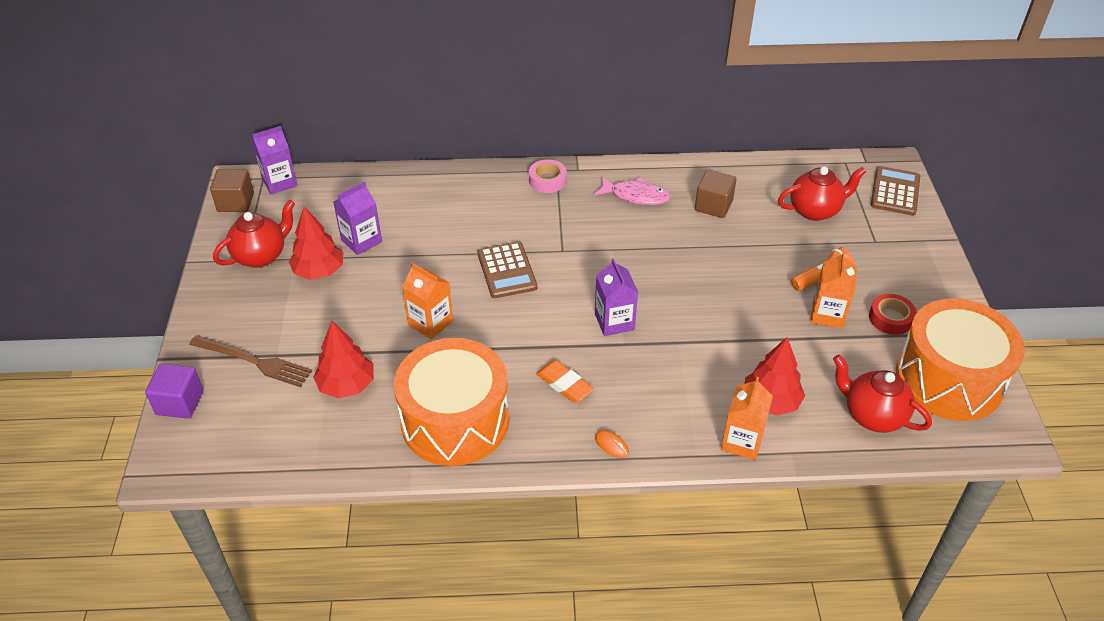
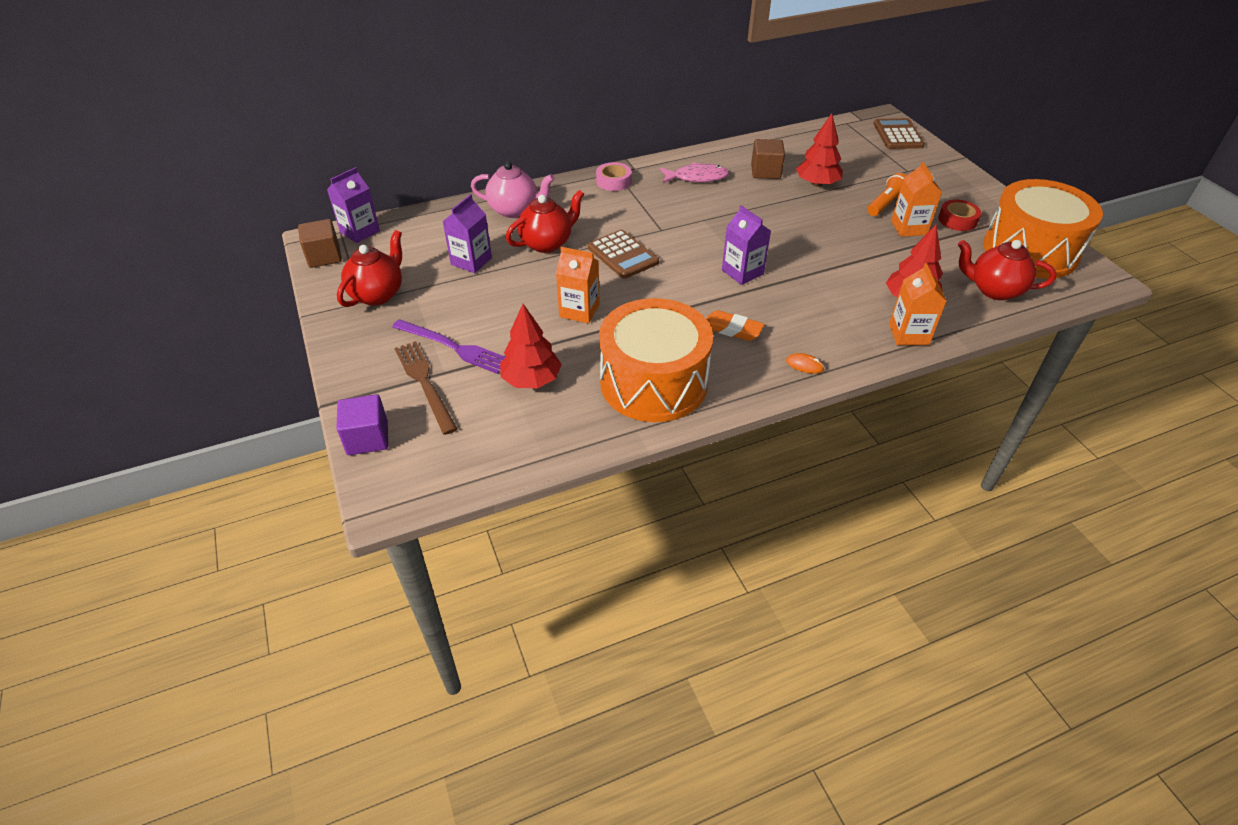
camera: 20 degrees left, 0 degrees up
(254, 361) = (425, 383): brown fork -> brown fork turned 120 degrees counterclockwise
(297, 331) = (453, 347): none -> purple fork
(319, 271) = (445, 294): red tree -> red tree (817, 184)
(432, 192) = (514, 210): none -> pink teapot
(815, 210) = (847, 159): red teapot -> red teapot (547, 243)

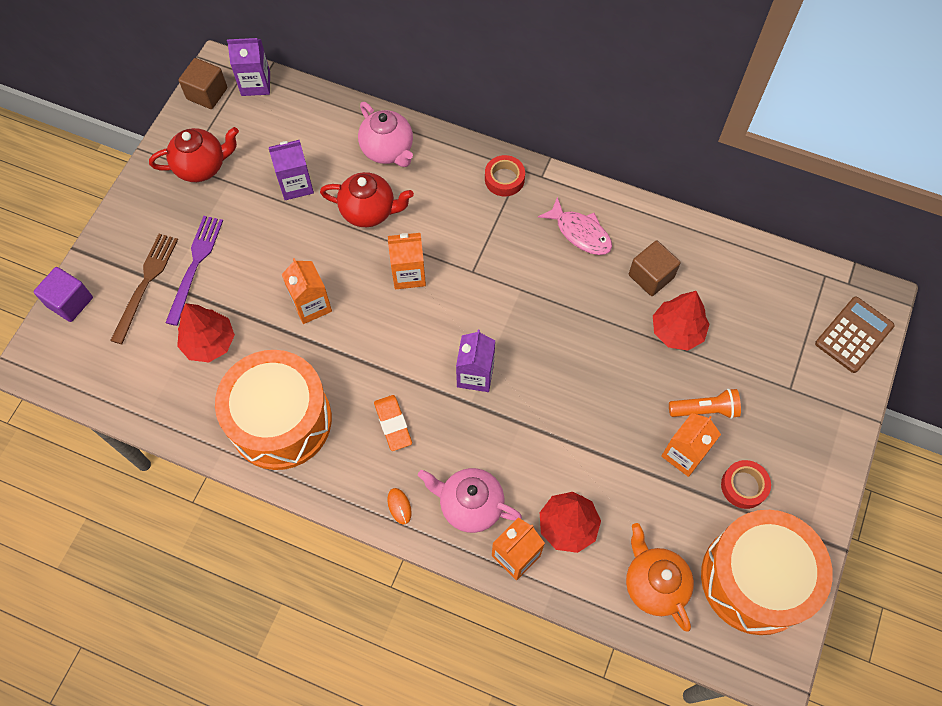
camera: 45 degrees right, 20 degrees up
(453, 347) = (195, 265): purple fork -> purple fork turned 150 degrees counterclockwise
(613, 181) = (504, 179): pink tape -> red tape
(622, 255) = (408, 274): brown calculator -> orange carton
(844, 332) = (470, 505): none -> pink teapot
(994, 290) = (654, 584): red teapot -> orange teapot

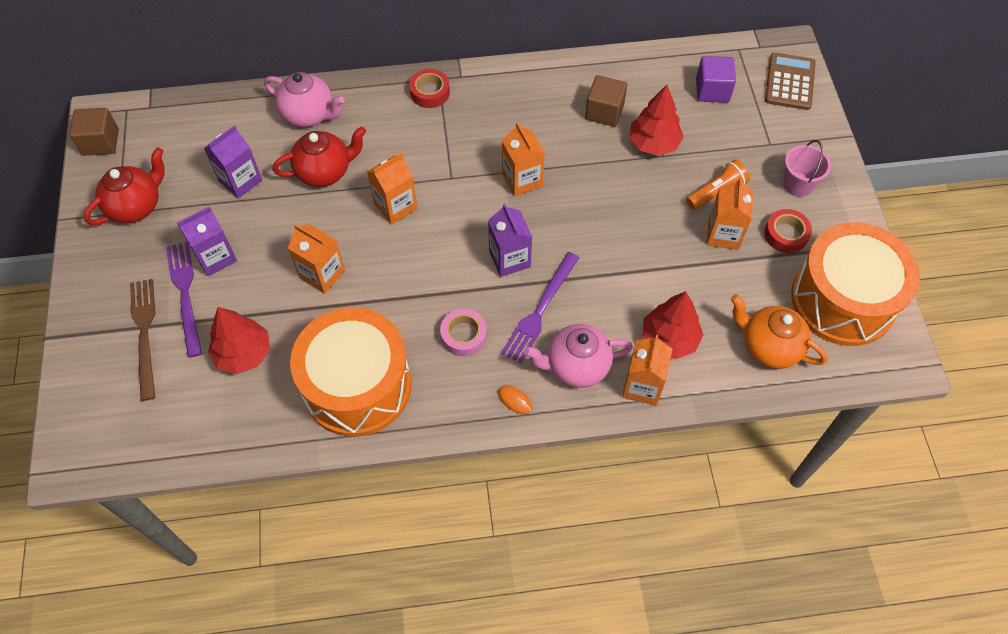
camera: 30 degrees left, 5 degrees down
(70, 302) = (74, 387): purple cube -> purple cube (712, 90)
(255, 84) = (145, 114): purple carton -> purple carton (215, 257)
(393, 424) = (463, 335): orange eraser -> pink tape
(472, 436) = (540, 310): none -> purple fork
(533, 305) = (522, 180): none -> orange carton
(580, 233) = (523, 105): pink fish -> none
(789, 443) = (797, 184): none -> pink bucket

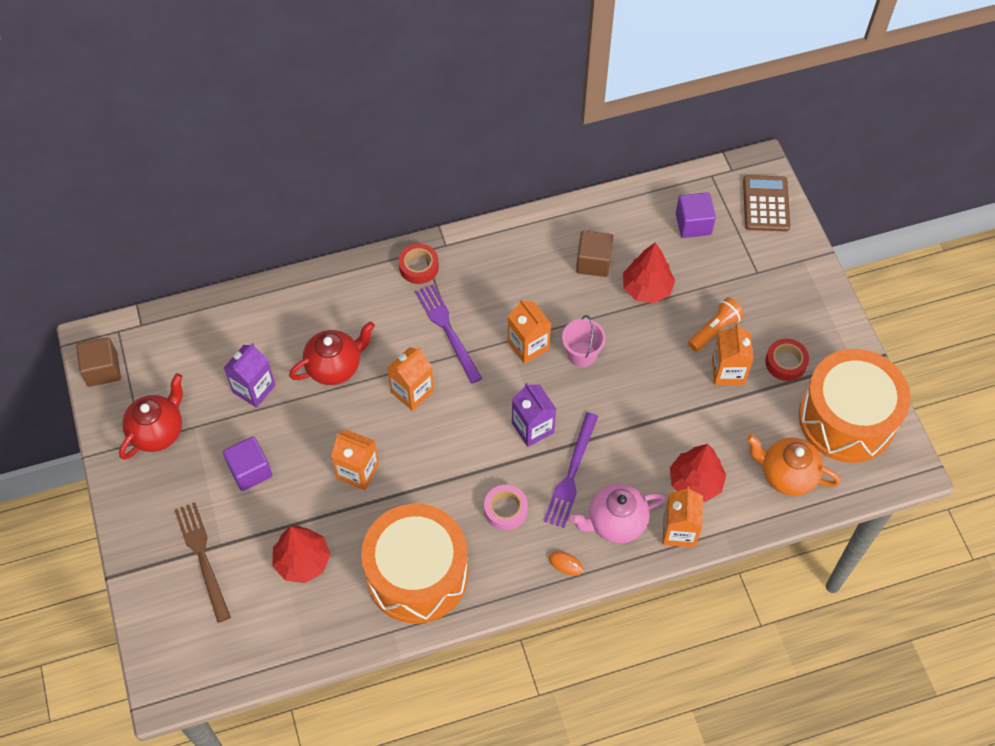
camera: 10 degrees left, 0 degrees up
(185, 294) = (231, 512): purple fork -> purple fork (447, 330)
(215, 257) = (250, 471): purple carton -> purple cube
(309, 115) = (304, 309): pink teapot -> none
(797, 184) = (789, 310): pink bucket -> pink bucket (582, 354)

